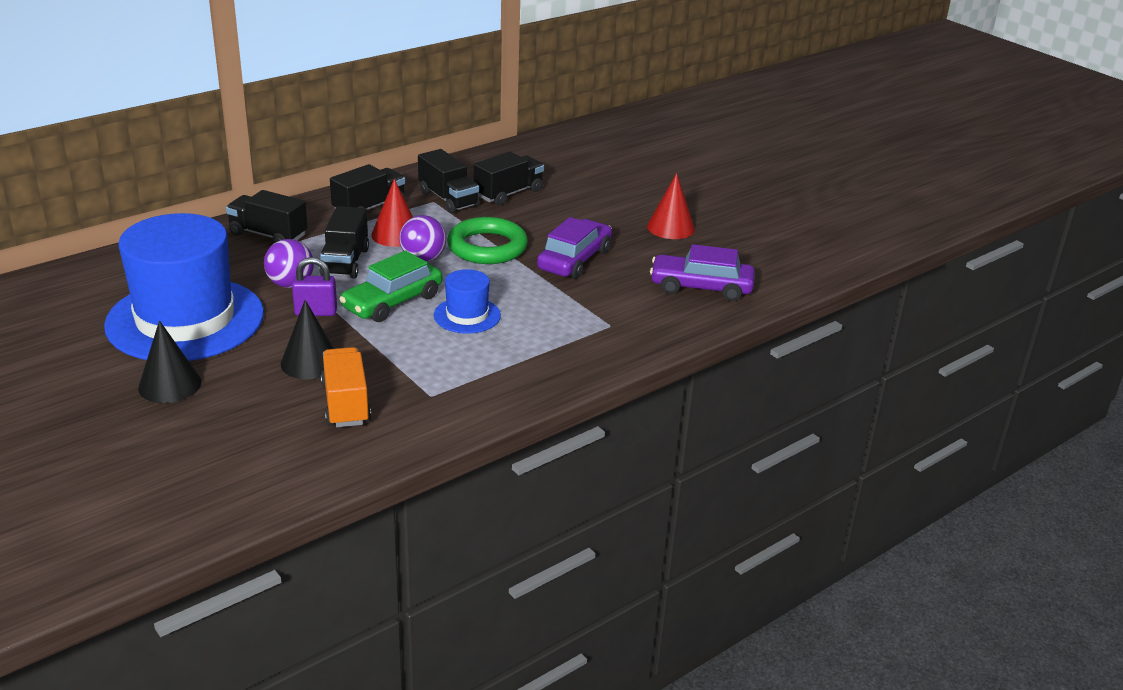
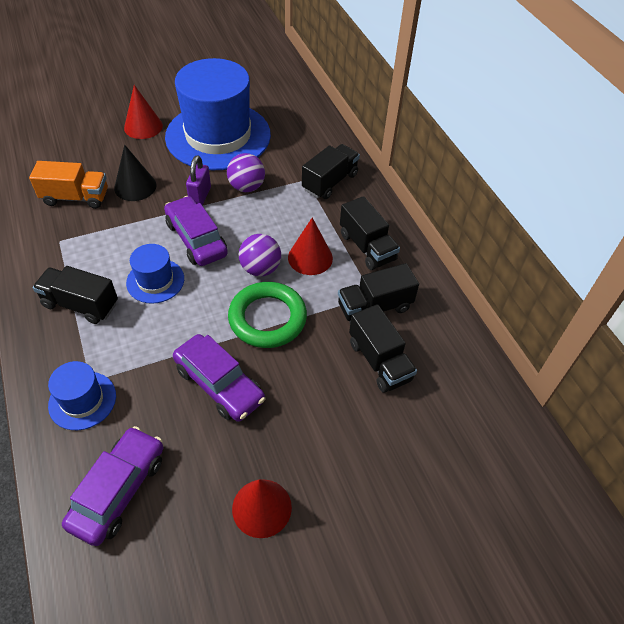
camera: 105 degrees right, 20 degrees up
(170, 385) = (143, 127): black cone -> red cone
(345, 262) = (271, 220): black truck -> black truck (80, 304)
(392, 302) = (196, 239): green car -> purple car
(633, 324) = (82, 400): none -> blue hat

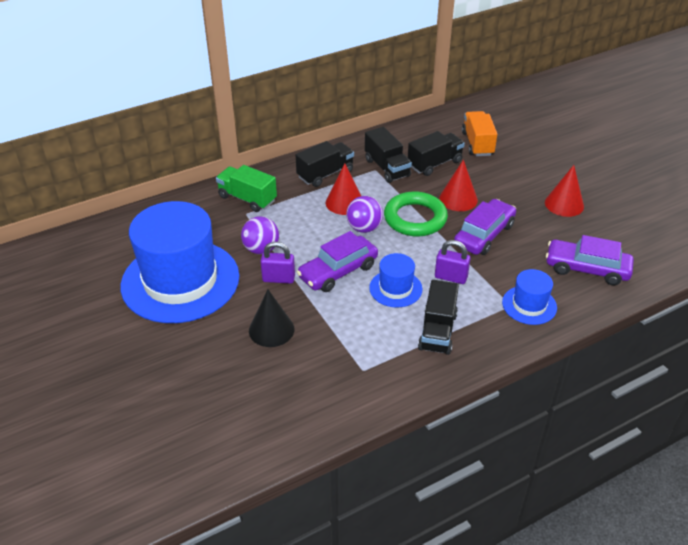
camera: 95 degrees left, 10 degrees down
(75, 197) = (296, 374): orange truck -> orange truck (477, 144)
(143, 127) = (164, 346): red cone -> red cone (458, 199)
(155, 333) = (451, 277): none -> purple padlock
(330, 182) = (247, 199): black truck -> green truck

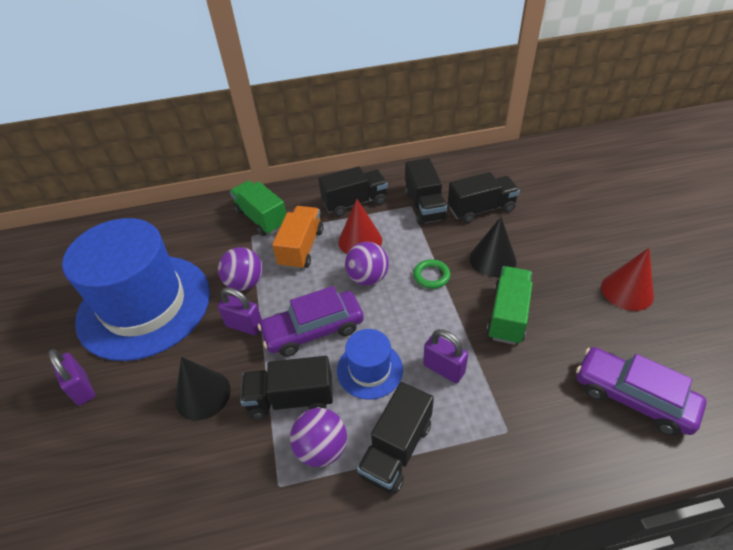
camera: 20 degrees right, 5 degrees up
(164, 346) = (82, 388): none -> purple padlock
(344, 318) = (291, 398): none -> black truck
(383, 342) = (321, 448): none -> purple ball
(415, 218) = (431, 276): green ring -> green ring, size x0.49
(458, 199) = (492, 259): red cone -> black cone
(477, 144) = (540, 192): orange truck -> orange truck (301, 248)
(484, 235) = (508, 315): purple car -> green truck
(529, 305) = (533, 437): blue hat -> none

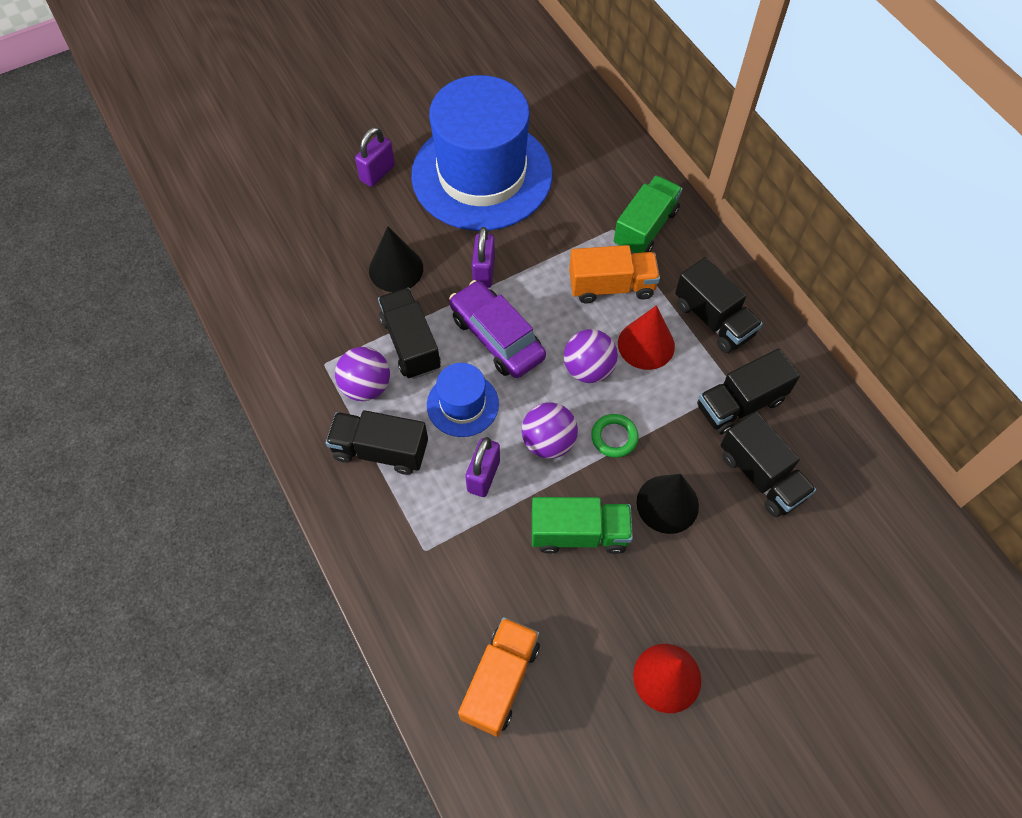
camera: 70 degrees right, 15 degrees up
(245, 283) = (540, 250): purple ball -> purple ball (548, 442)
(633, 397) = (500, 681): purple car -> orange truck

